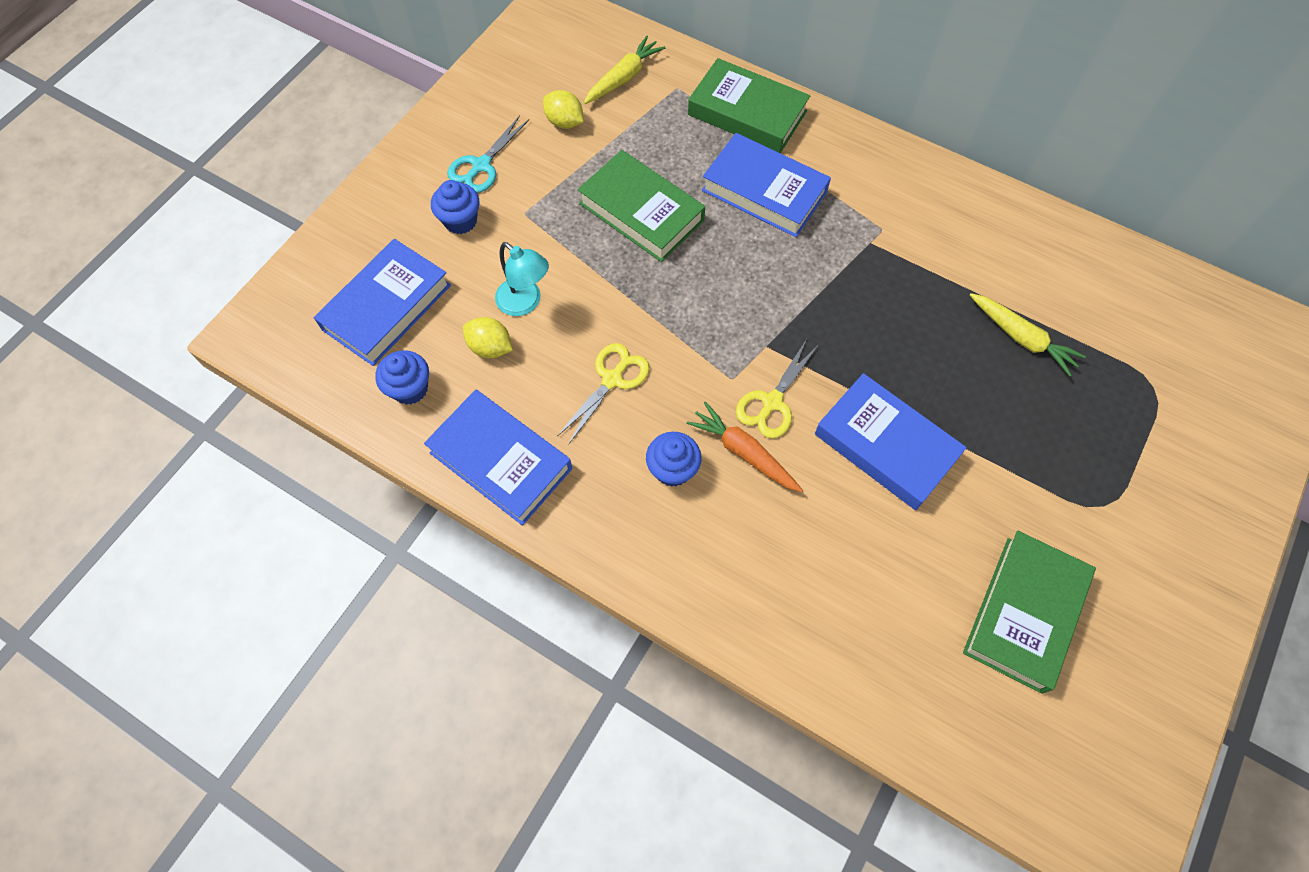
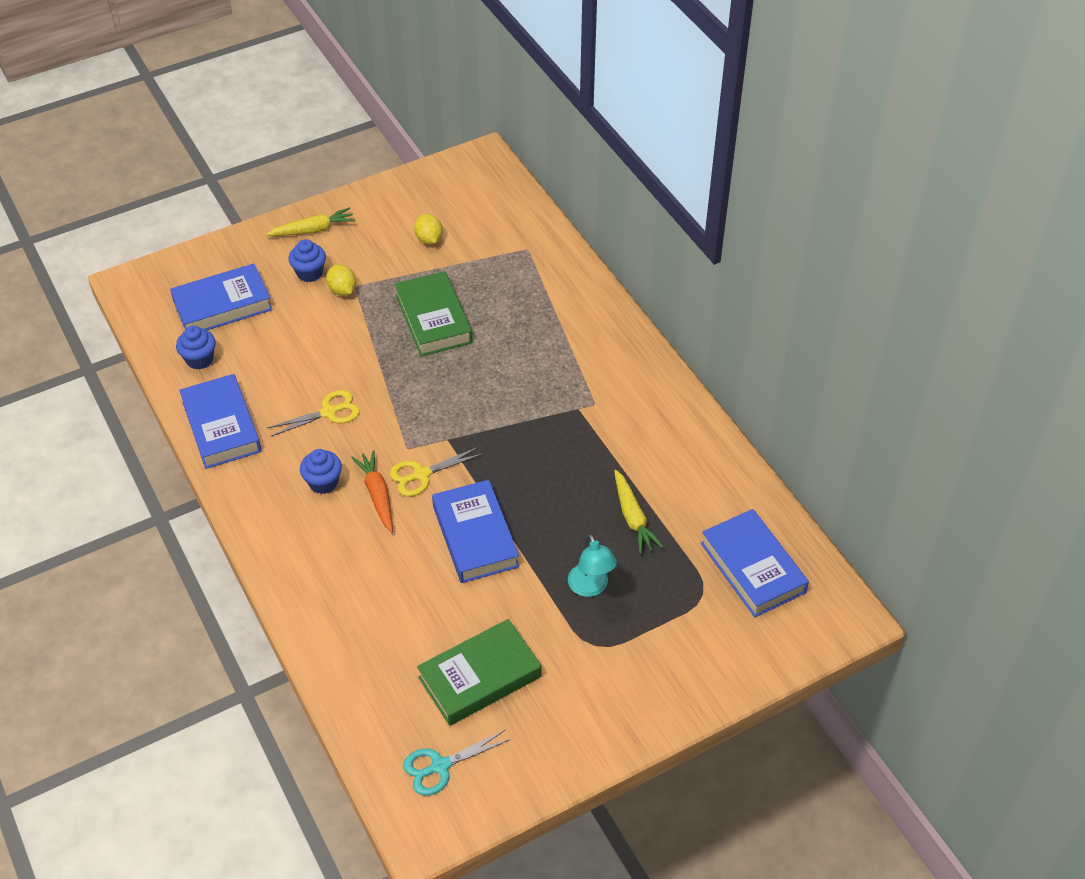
camera: 30 degrees right, 15 degrees down
(481, 166) = (350, 244): turquoise scissors -> turquoise scissors (440, 766)
(490, 347) = (267, 358): yellow lemon -> yellow lemon (342, 290)
(525, 303) = (311, 341): turquoise lamp -> turquoise lamp (591, 587)
(623, 78) = (494, 227): yellow carrot -> yellow carrot (313, 230)
(747, 113) = (563, 286): green book -> none
(764, 191) = (531, 343): blue book -> blue book (752, 567)

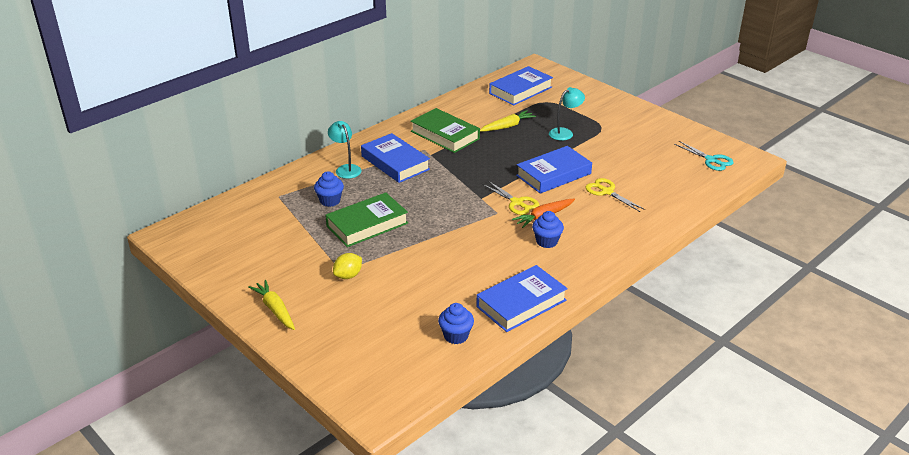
camera: 105 degrees left, 15 degrees down
(222, 305) = (386, 340): blue book -> blue book (395, 163)
(309, 273) = (332, 298): blue cupcake -> blue cupcake (330, 201)
(329, 412) = (481, 253): yellow scissors -> yellow scissors (607, 192)
(429, 239) = (276, 243): yellow lemon -> none
(480, 677) = (648, 157): green book -> green book (445, 135)
(570, 316) = (346, 169): none -> turquoise lamp

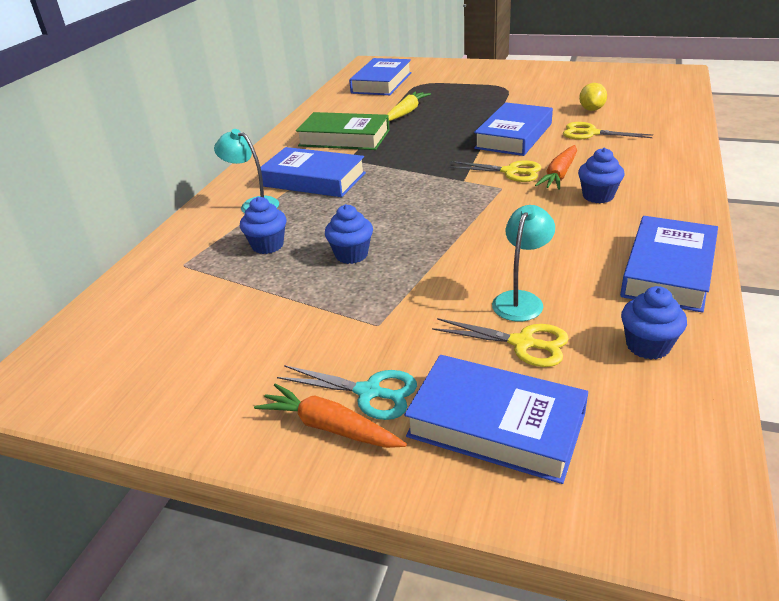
camera: 25 degrees left, 0 degrees up
(275, 310) = (330, 427): yellow carrot -> orange carrot
(344, 339) = (496, 425): none -> blue book
(348, 275) = (396, 327): yellow lemon -> yellow lemon (591, 109)
(367, 224) = (351, 255): green book -> blue cupcake
(398, 309) = (522, 343): none -> yellow scissors
(565, 133) = (475, 101): turquoise lamp -> turquoise lamp (521, 300)
(711, 160) = (646, 82): turquoise scissors -> turquoise scissors (369, 392)

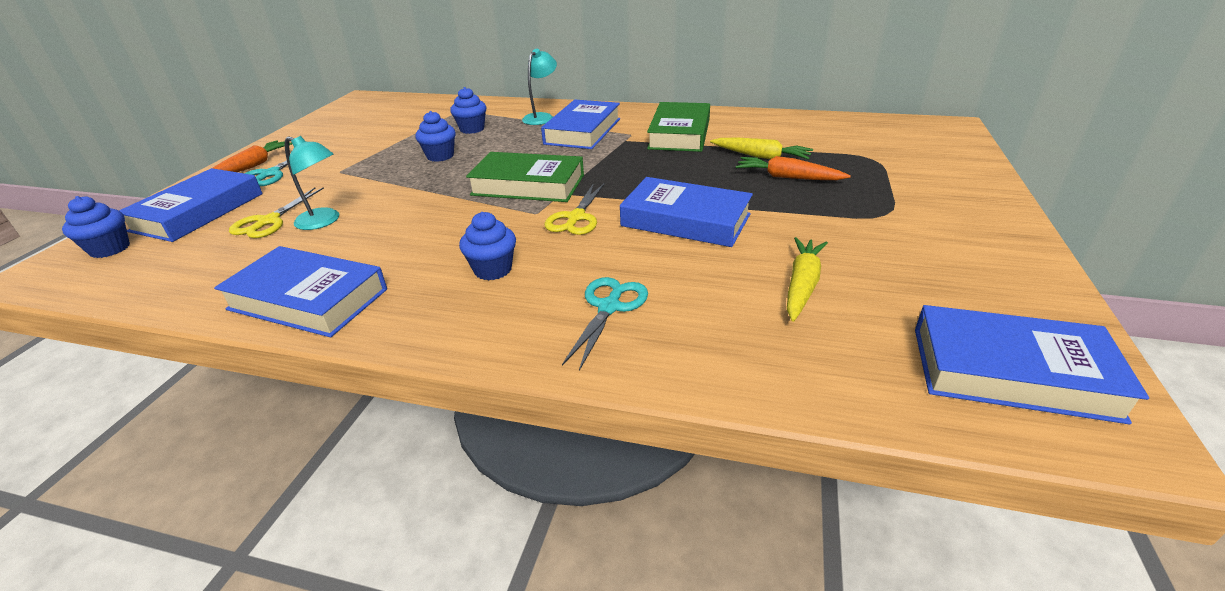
camera: 85 degrees right, 0 degrees up
(381, 83) = (866, 137): blue book -> blue book (1011, 372)
(443, 196) = (528, 185): none -> green book
(559, 175) = (559, 247): orange carrot -> orange carrot (788, 177)
(590, 133) = (696, 277): yellow scissors -> none
(591, 109) = (802, 285): yellow lemon -> yellow carrot
(633, 155) = (609, 307): none -> turquoise scissors
(647, 346) = (212, 274): blue cupcake -> blue cupcake (110, 249)

